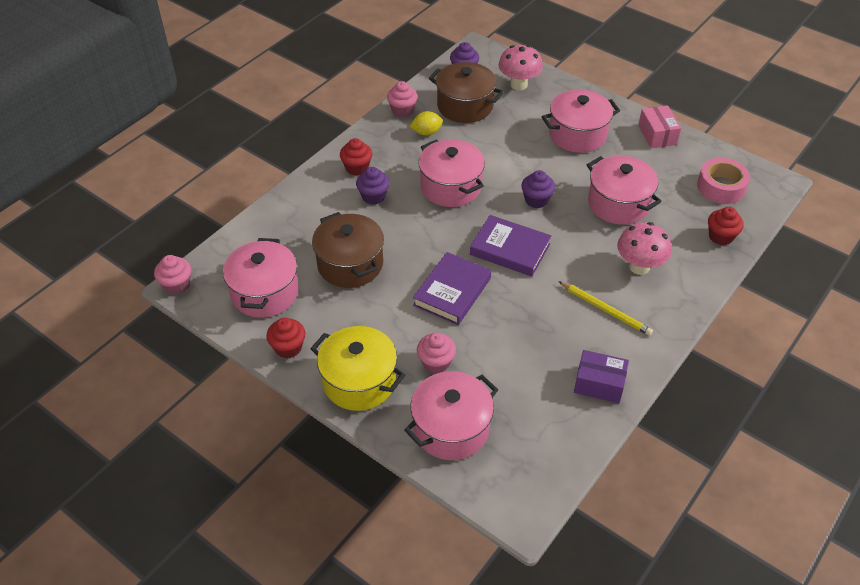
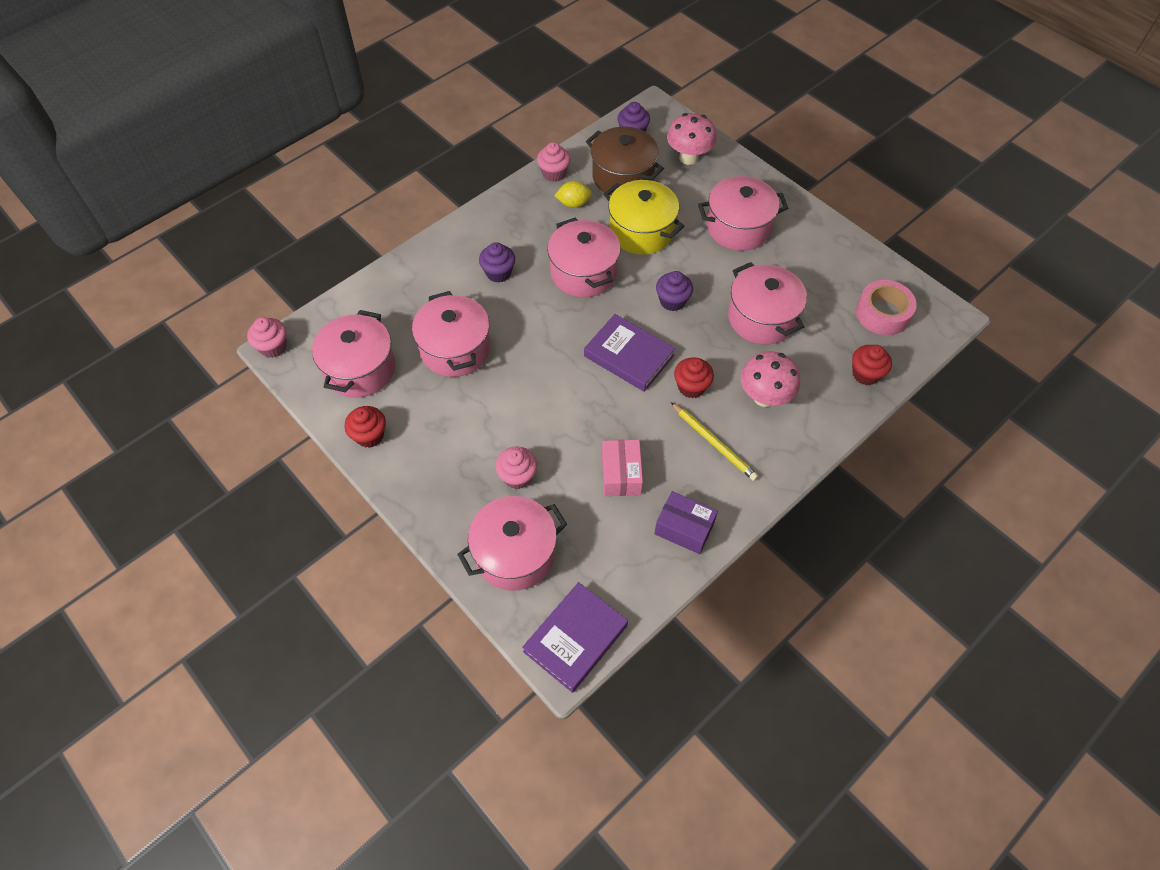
camera: 10 degrees right, 10 degrees up
(350, 264) = (455, 349): brown pot -> pink pot
(357, 168) = (489, 236): red cupcake -> red cupcake (691, 387)
(359, 381) = (433, 485): yellow pot -> yellow pot (641, 231)
(452, 292) = (554, 397): purple book -> purple book (575, 638)
(657, 135) = (827, 239): pink box -> pink box (621, 474)

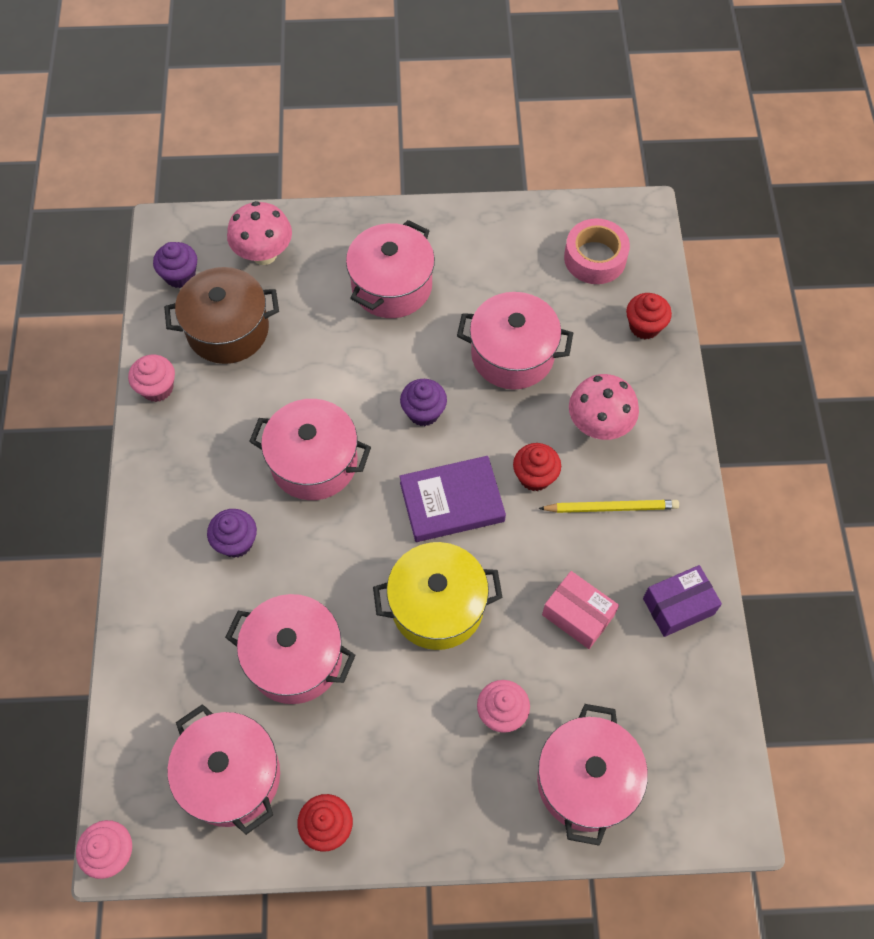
camera: 50 degrees left, 5 degrees up
(573, 203) = (216, 401): yellow lemon -> none
(575, 638) = (716, 792): purple book -> none
(641, 231) = (314, 370): yellow pot -> yellow pot (437, 606)

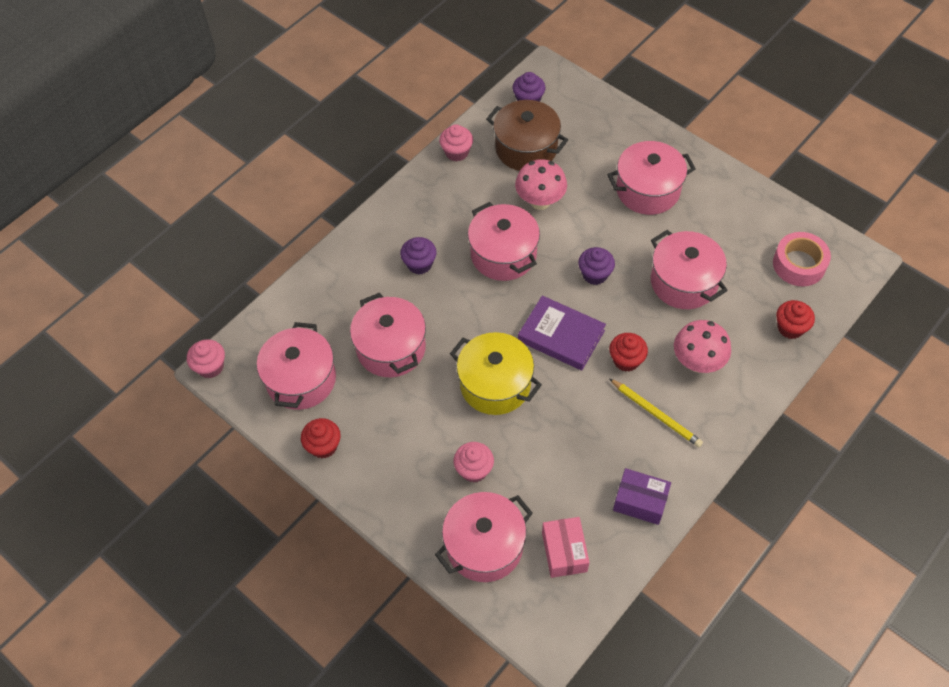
camera: 45 degrees right, 5 degrees down
(264, 254) = (588, 121): pink mushroom -> pink mushroom (540, 201)
(578, 615) = (572, 456): pink box -> pink box (564, 552)

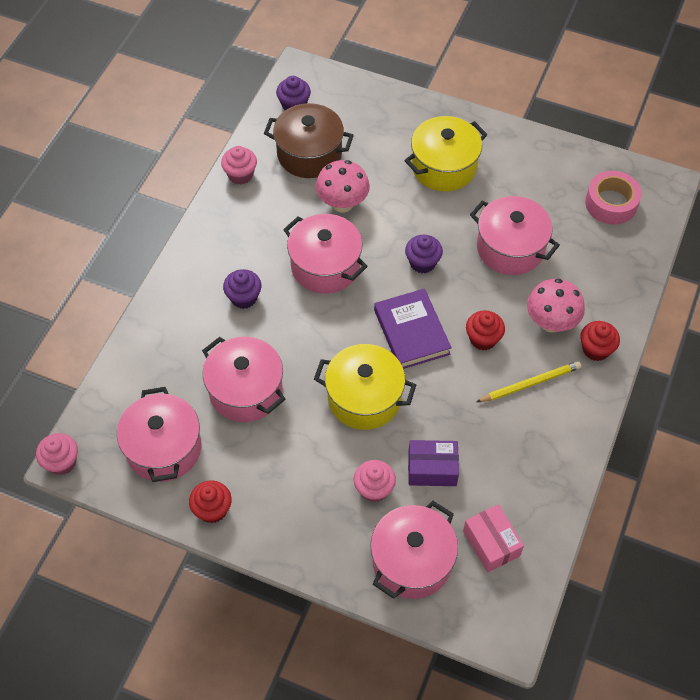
camera: 20 degrees left, 0 degrees up
(561, 336) = (411, 332): purple book -> purple book turned 60 degrees clockwise
(640, 501) = (545, 472): purple box -> purple box (432, 469)
(647, 190) = (444, 167): pink pot -> yellow pot
(656, 414) = (530, 383): yellow pencil -> yellow pencil turned 45 degrees counterclockwise
(790, 328) = (624, 266): red cupcake -> red cupcake (596, 349)

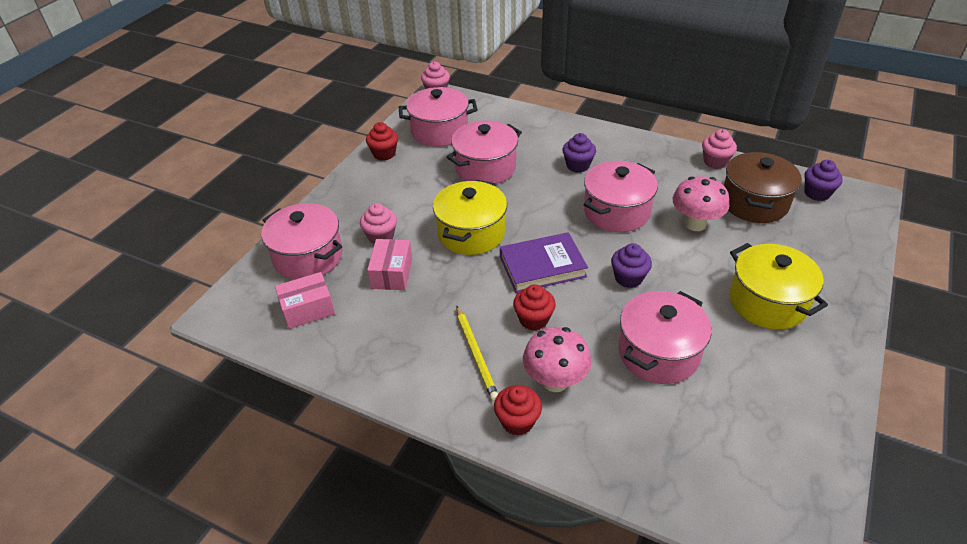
camera: 95 degrees right, 15 degrees down
(432, 469) = (392, 273): purple box -> pink box
(611, 203) = (753, 470): pink tape -> none

